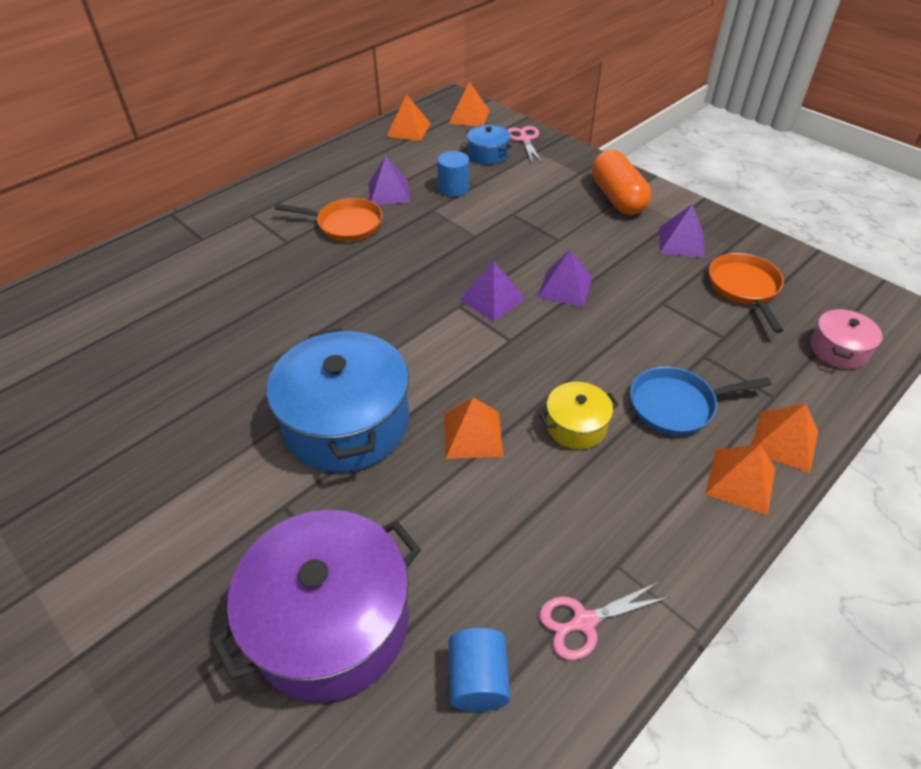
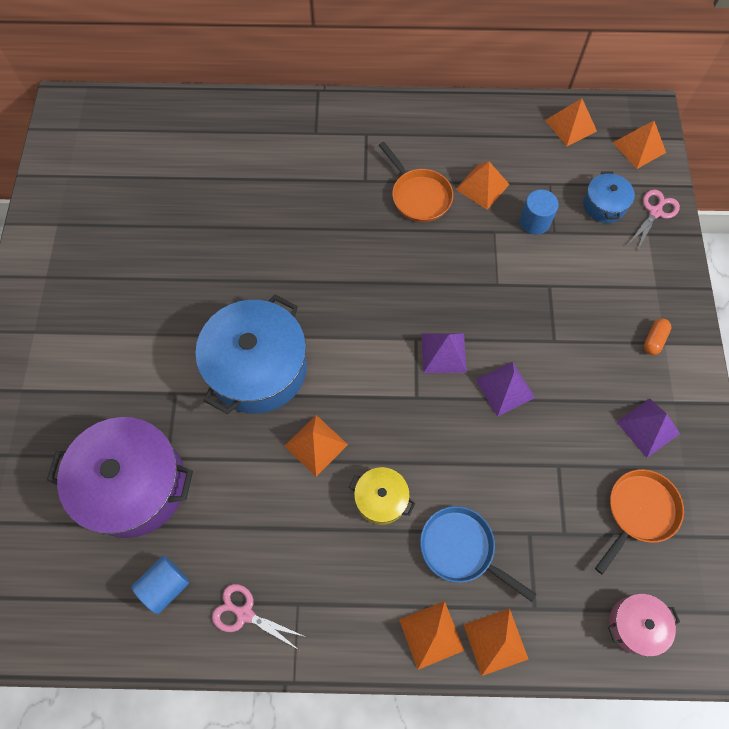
camera: 45 degrees right, 20 degrees up
(389, 192) = (482, 186): purple pyramid -> orange pyramid
(617, 198) = (654, 340): orange capsule -> orange capsule, size x0.45

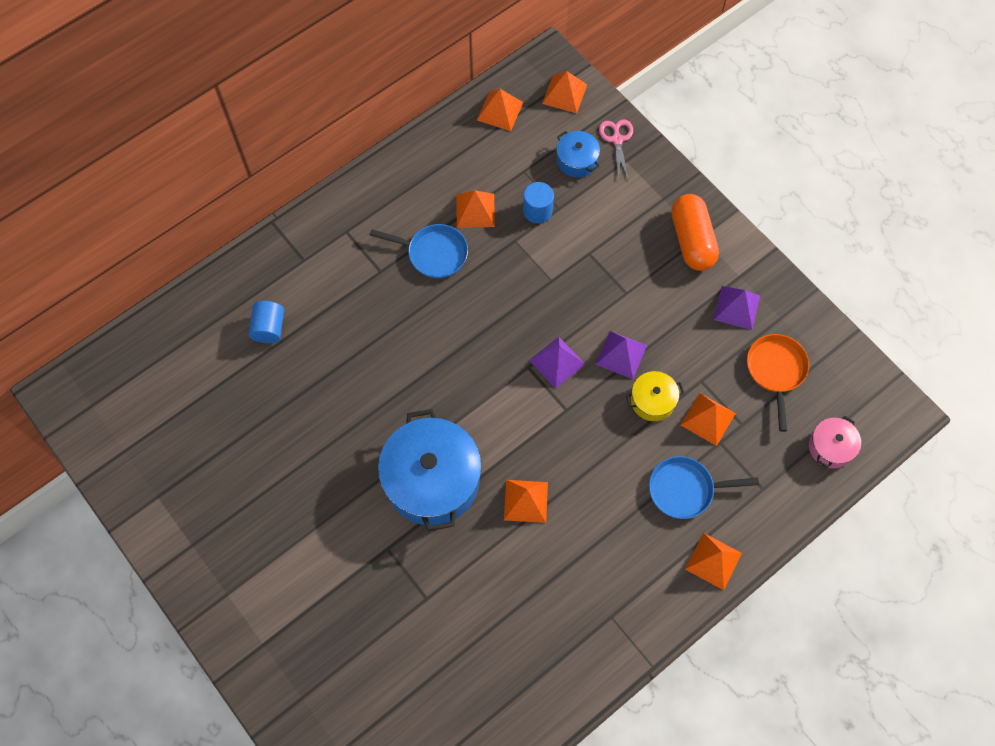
camera: 40 degrees left, 0 degrees up
(134, 485) = (420, 637): purple pot -> none
(165, 586) = (510, 683): blue cylinder -> blue cylinder (269, 328)
(244, 614) = (581, 653): pink scissors -> none
(381, 499) = (604, 500): yellow pot -> yellow pot (652, 401)
(419, 196) = (433, 253): orange pan -> blue pan
(495, 641) = (756, 530): orange pyramid -> orange pyramid (708, 419)
(654, 340) = (692, 240): orange capsule -> orange capsule, size x2.22

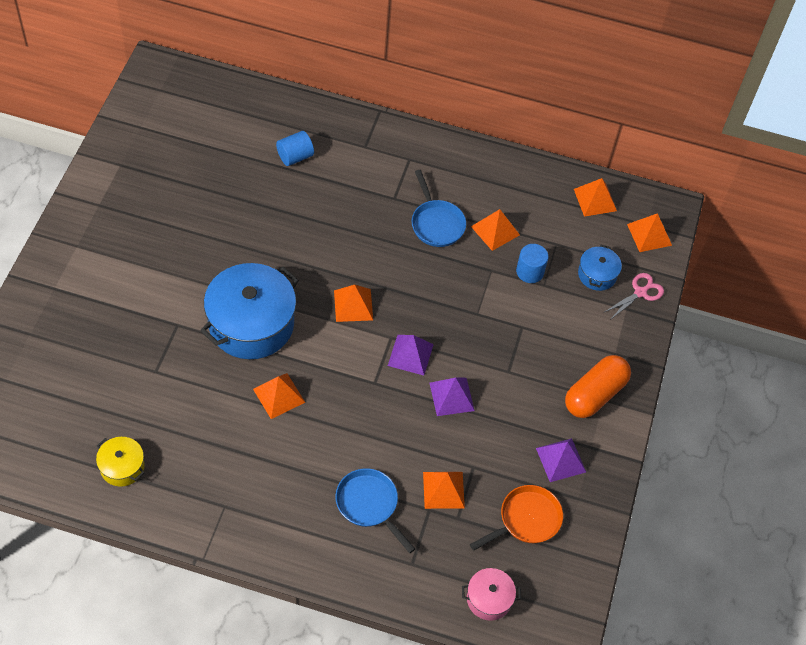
camera: 50 degrees right, 10 degrees down
(652, 401) = (428, 440): yellow pot -> yellow pot (122, 467)
(713, 561) = (322, 558): orange pyramid -> orange pyramid (353, 305)

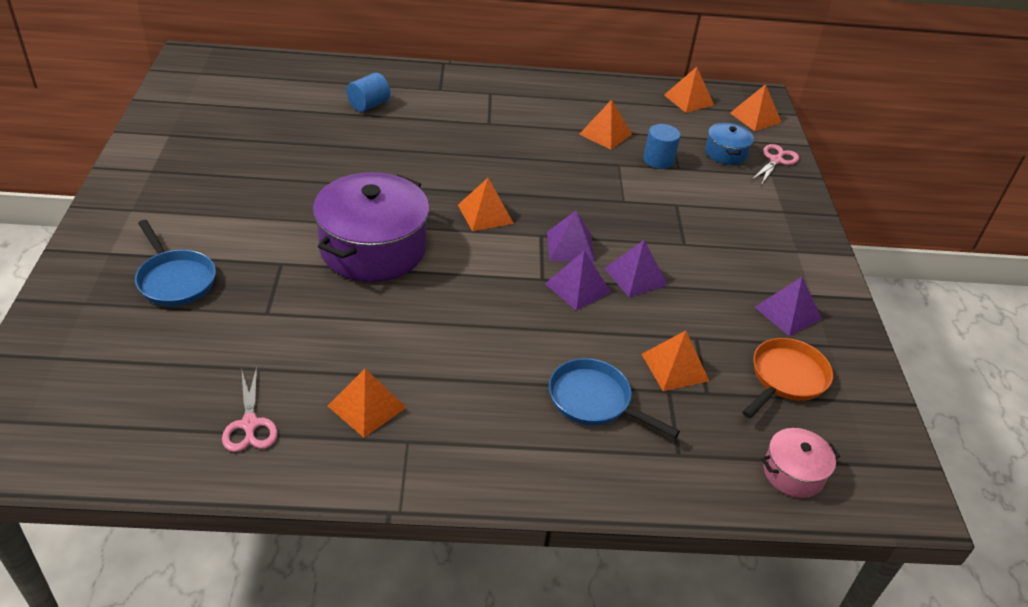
camera: 15 degrees left, 15 degrees down
(122, 467) = (250, 424): yellow pot -> pink scissors
(251, 324) = (373, 248): blue pot -> purple pot
(279, 395) = (433, 310): orange pyramid -> orange pyramid (367, 406)
(399, 397) = (577, 287): none -> purple pyramid
(436, 223) = (542, 136): blue pan -> blue pan (175, 280)
(595, 394) = (786, 248): orange capsule -> none

